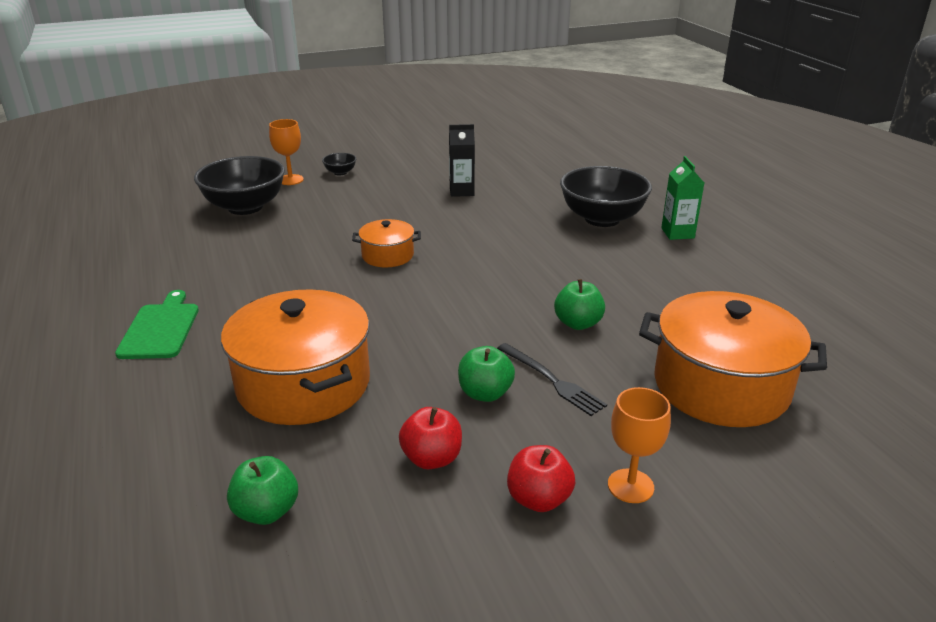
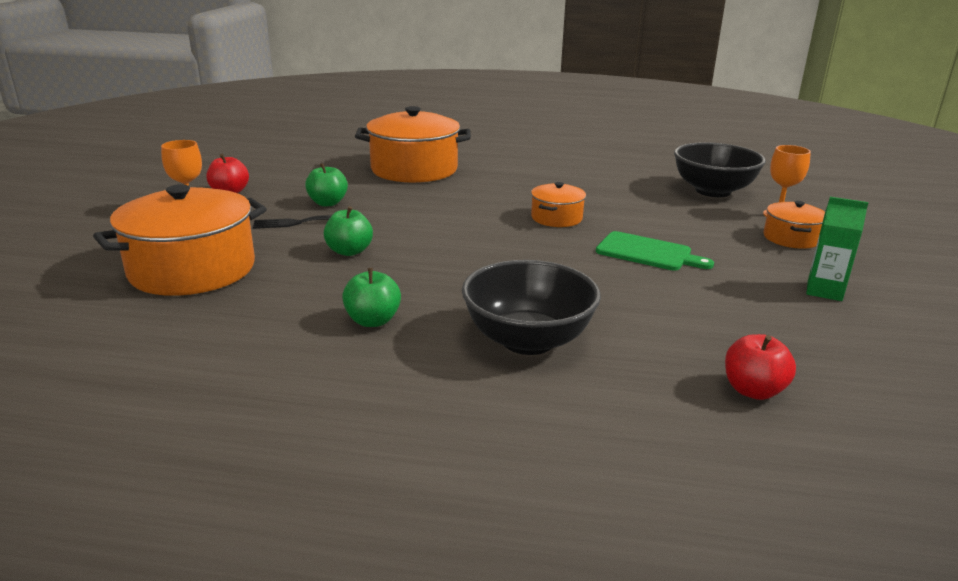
camera: 120 degrees right, 5 degrees down
(160, 328) = (525, 152): green cutting board -> green cutting board (648, 252)
(266, 511) = (329, 151): green apple -> green apple (373, 321)
(340, 172) = (791, 238): black bowl -> orange pot
(432, 458) = (301, 181): red apple -> red apple (753, 390)
(461, 191) = (688, 283): black carton -> none
(677, 233) = (430, 376): green carton -> green carton (824, 291)

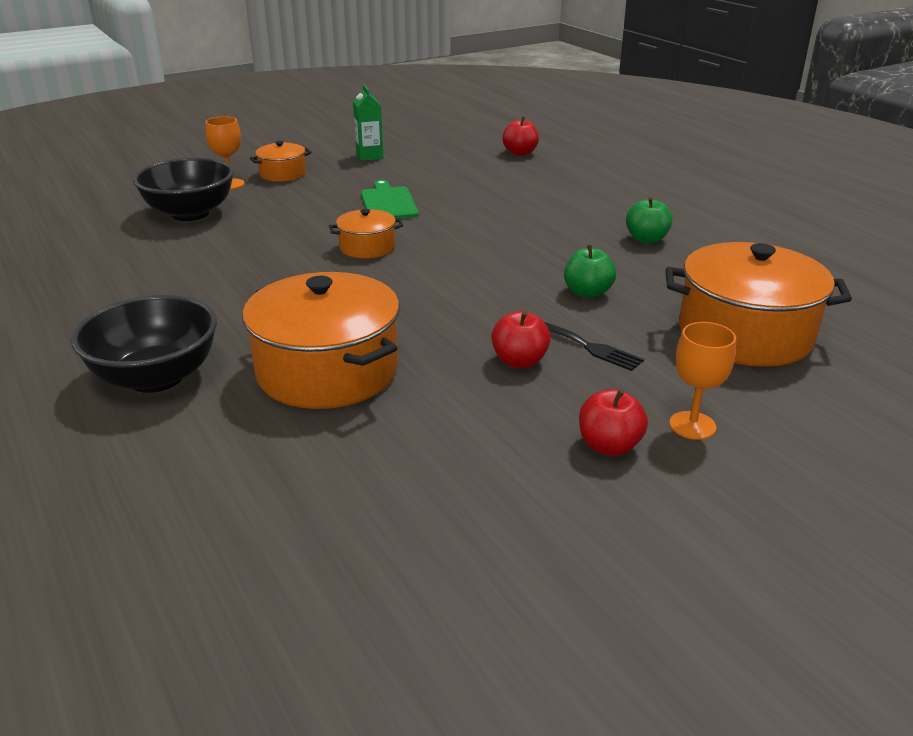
camera: 130 degrees left, 5 degrees up
(328, 203) = (519, 361): green apple -> red apple
(528, 340) = (575, 199): black bowl -> black bowl (156, 377)

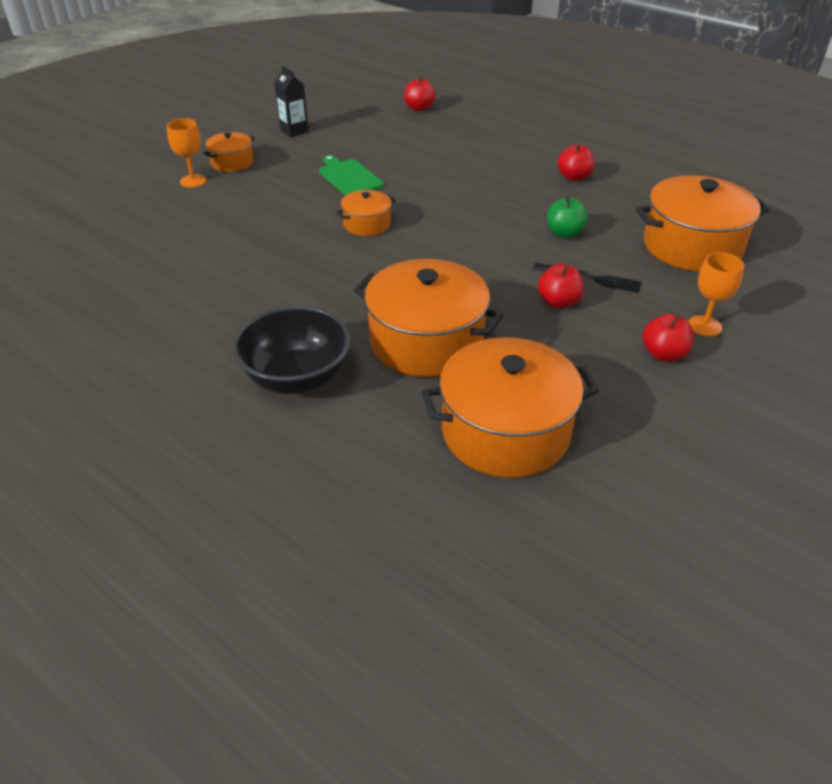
camera: 20 degrees left, 10 degrees up
(190, 213) = (183, 218): black bowl -> none
(332, 486) = (505, 432): none -> orange pot
(369, 156) = (294, 131): green carton -> black carton
(646, 239) = (574, 177): green apple -> red apple

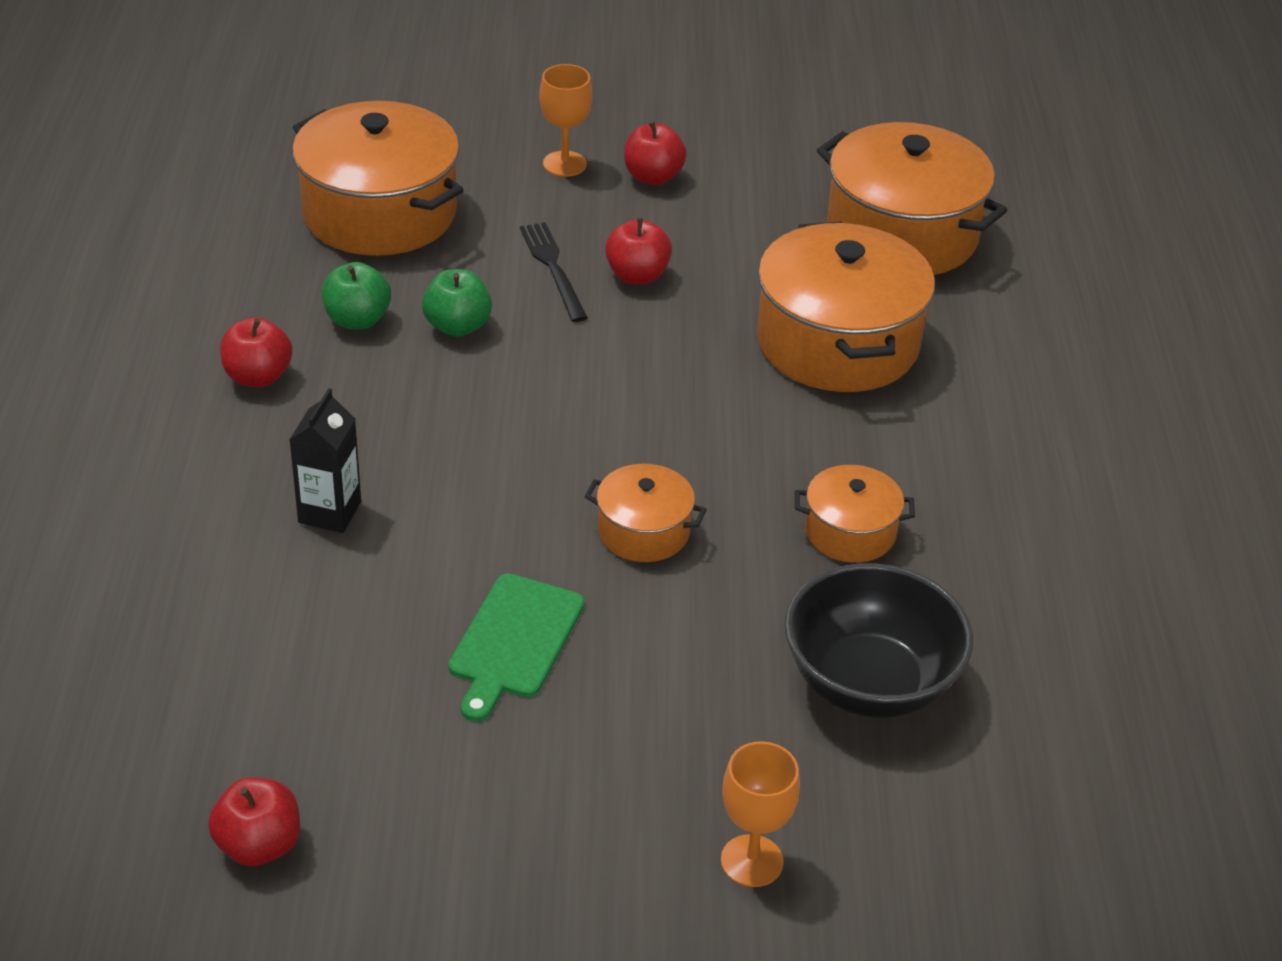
camera: 130 degrees left, 0 degrees up
(232, 162) = (625, 857): orange pot -> orange pot (850, 532)
(294, 131) = (394, 855): black carton -> black carton (329, 512)
(297, 378) = (1021, 407): black bowl -> black bowl (869, 683)
(419, 108) = (98, 712): red apple -> red apple (259, 845)
(595, 211) = (357, 320): none -> green apple

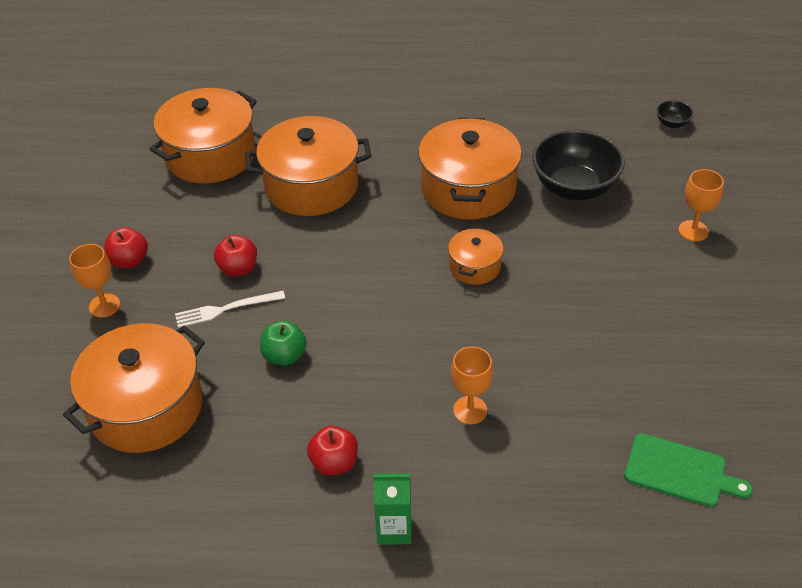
camera: 85 degrees left, 5 degrees up
(137, 431) = (394, 529): none -> green carton
(259, 845) = (736, 419): red apple -> none
(329, 512) = (470, 410): black carton -> orange goblet
(357, 320) = (273, 410): green apple -> none
(514, 641) = (567, 318): green cutting board -> green cutting board (680, 471)
(553, 268) = (226, 309): black fork -> white fork
(850, 532) = (468, 189): orange pot -> orange pot, size x1.98
(1118, 879) = (672, 123): none -> black bowl

